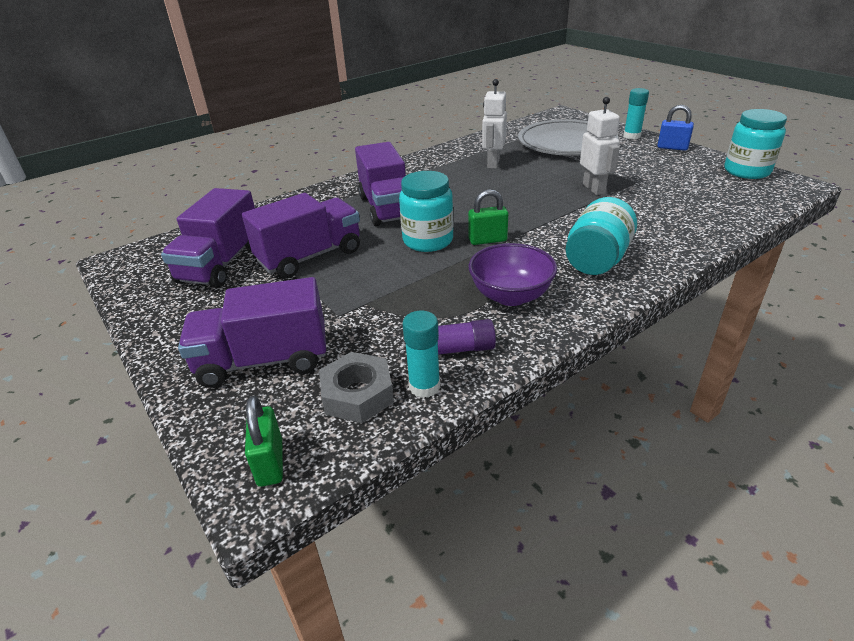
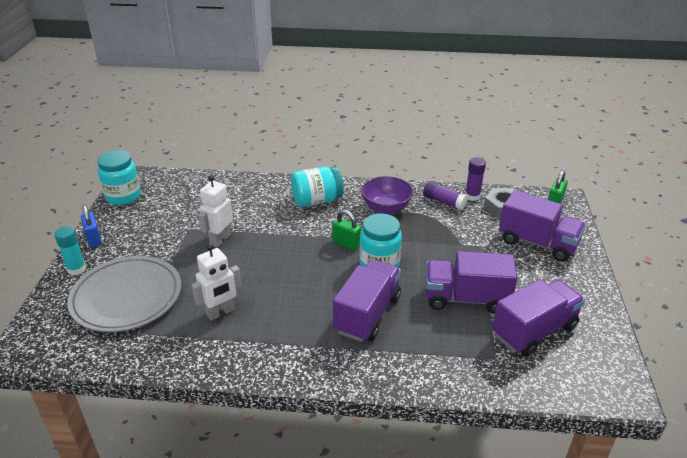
camera: 140 degrees left, 0 degrees up
(424, 386) = (472, 196): turquoise glue stick -> purple glue stick

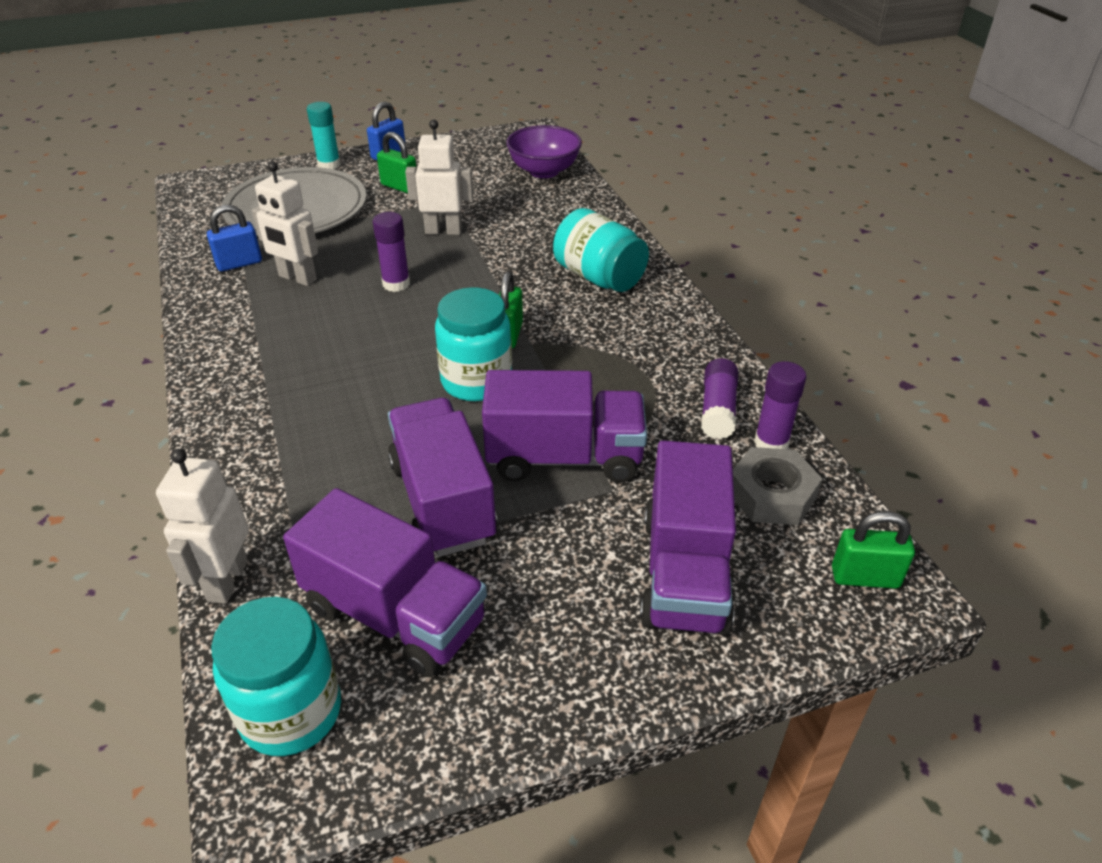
camera: 65 degrees right, 5 degrees up
(123, 196) = (484, 141): turquoise jar -> turquoise jar (291, 712)
(145, 244) = (399, 187): none -> green padlock
(176, 337) = (239, 263): none -> blue padlock
(263, 272) = (396, 284): none -> purple glue stick
(367, 314) = (349, 400): purple truck -> purple truck (564, 457)
(386, 208) = (637, 349): purple bowl -> purple bowl (544, 171)
(491, 388) = (227, 580): none -> white robot

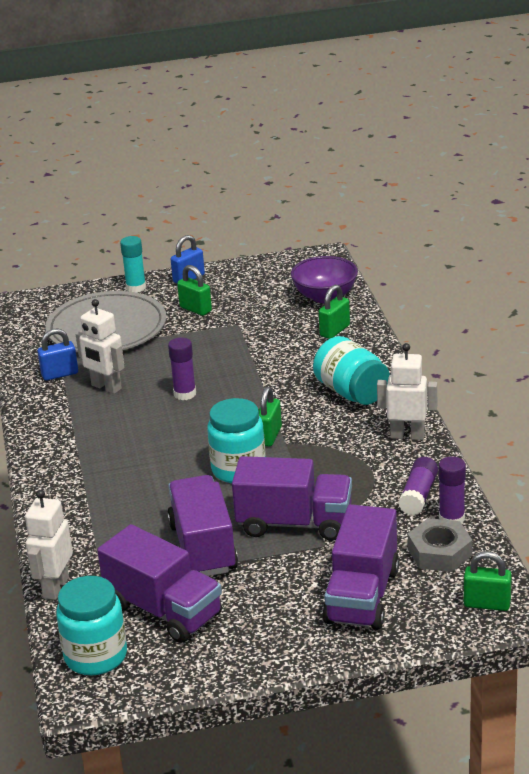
camera: 10 degrees right, 10 degrees down
(443, 231) = (228, 350): white robot -> white robot (407, 435)
(563, 207) = (334, 331): none -> green padlock

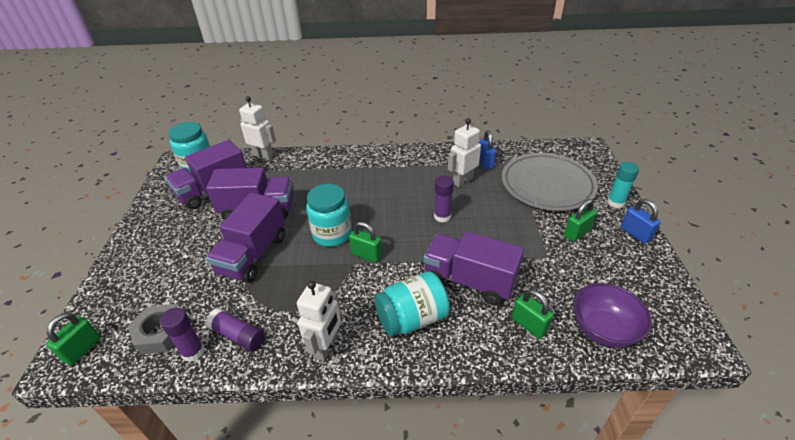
camera: 100 degrees right, 10 degrees up
(362, 596) = (153, 277): purple truck -> purple truck (469, 281)

